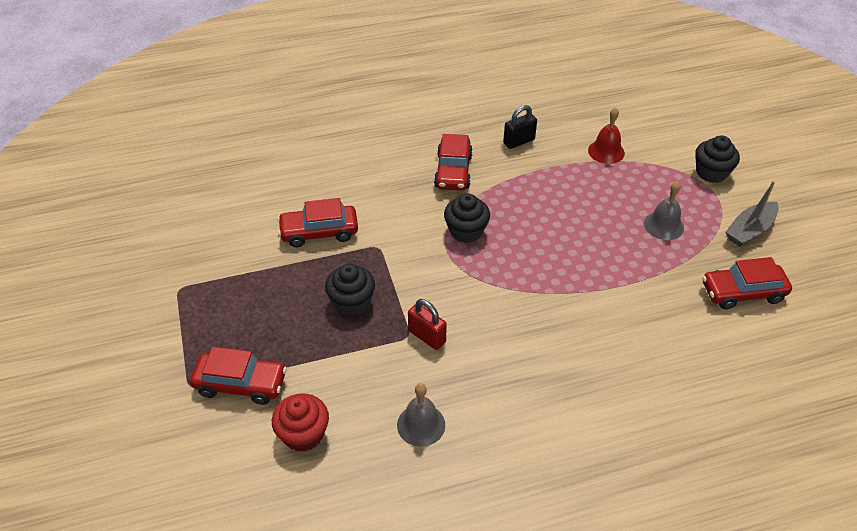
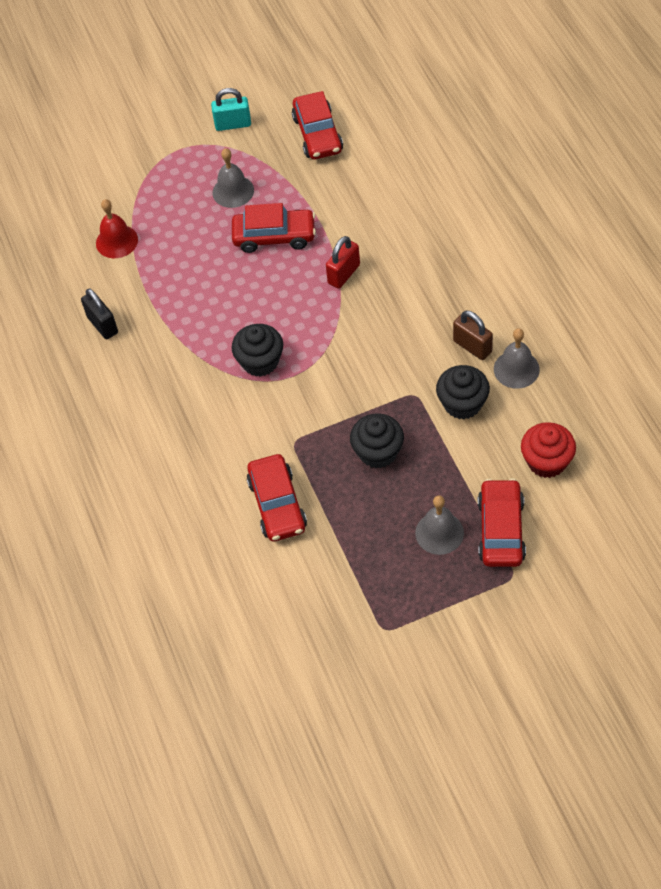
camera: 90 degrees left, 10 degrees up
(255, 336) = (439, 533): none -> grey bell
(427, 336) = (413, 378): red padlock -> red padlock (344, 274)
(453, 171) = (161, 385): red car -> red car (274, 236)
(456, 390) = (472, 346): none -> brown padlock
(711, 172) = (147, 150): black cupcake -> black cupcake (462, 403)
(750, 230) = (233, 124): grey boat -> turquoise padlock

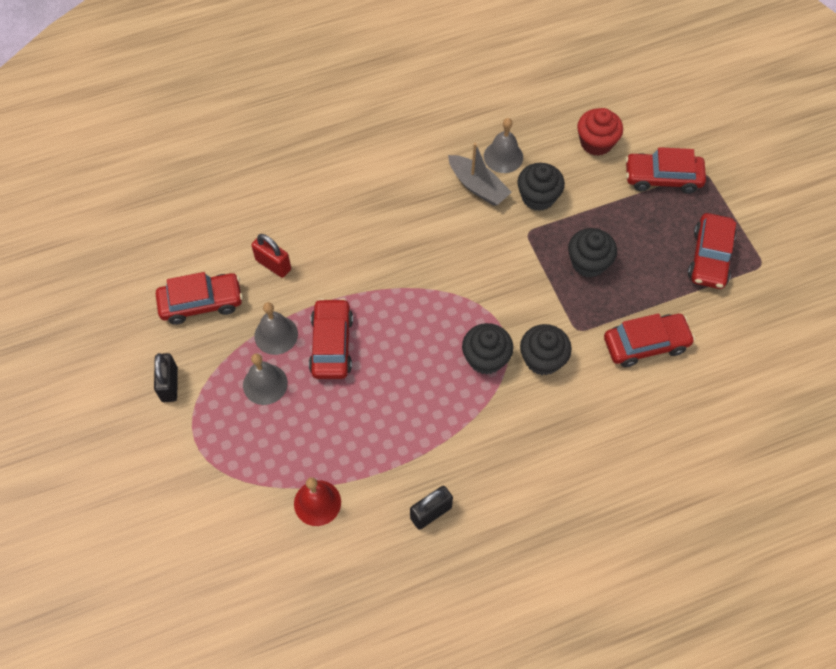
camera: 95 degrees left, 5 degrees up
(233, 124) = (169, 384): turquoise padlock -> black padlock
(259, 410) = (542, 359): none -> black cupcake
(344, 274) = (386, 284): red padlock -> red padlock (273, 265)
(391, 574) = (709, 257): none -> red car
(439, 533) = (667, 221): grey bell -> grey bell (276, 335)
(472, 346) = (478, 186): brown padlock -> grey boat

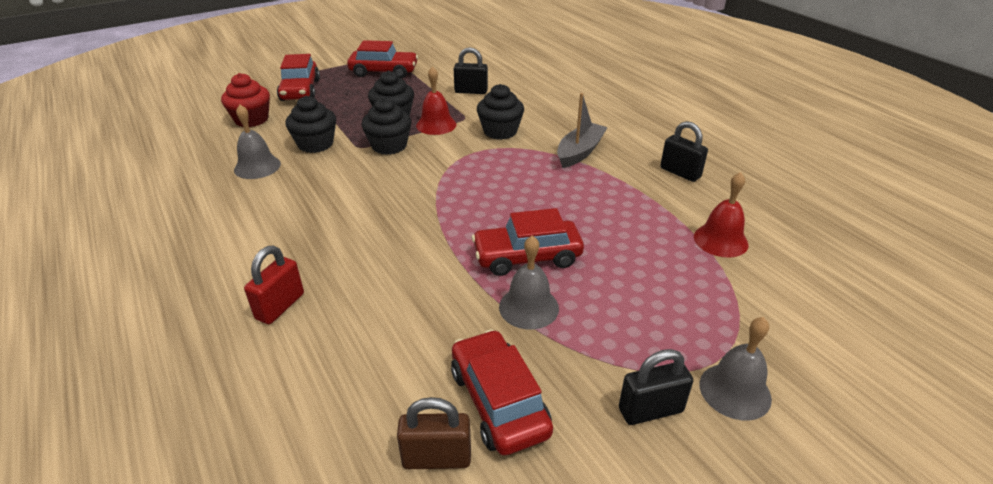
camera: 100 degrees left, 25 degrees down
(174, 267) = (437, 458): none -> brown padlock
(265, 384) = (603, 305): grey bell -> grey bell (735, 391)
(273, 265) = (417, 329): red padlock -> red padlock (280, 306)
(478, 186) = (297, 179): grey boat -> grey boat (579, 152)
(486, 358) = (509, 158): black cupcake -> black cupcake (389, 146)
(565, 301) = (436, 125): none -> red bell
(645, 344) = (471, 91): red car -> black padlock

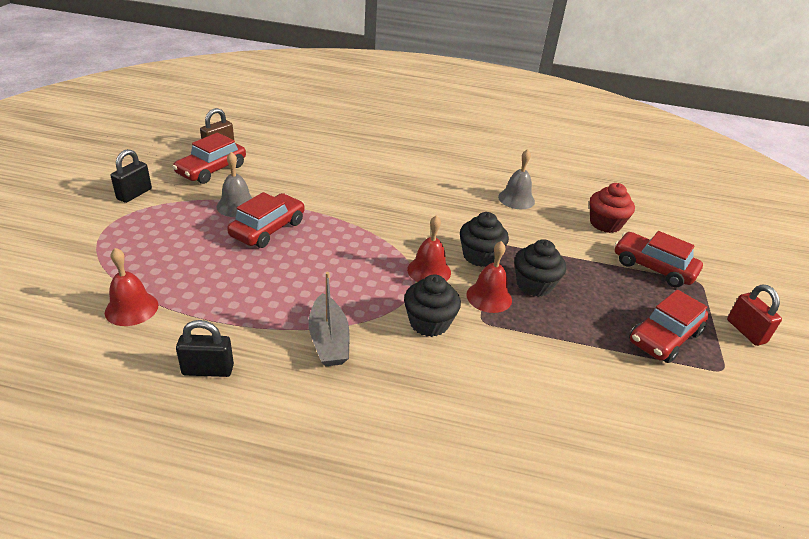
camera: 130 degrees right, 0 degrees up
(280, 306) = (358, 156): red padlock -> red padlock (745, 331)
(315, 144) = (524, 230): black cupcake -> none
(445, 155) = (429, 271): none -> red bell
(471, 91) = (543, 364): black padlock -> none
(498, 402) = (211, 170): red car -> red car turned 105 degrees clockwise
(735, 391) = (90, 218): grey bell -> none

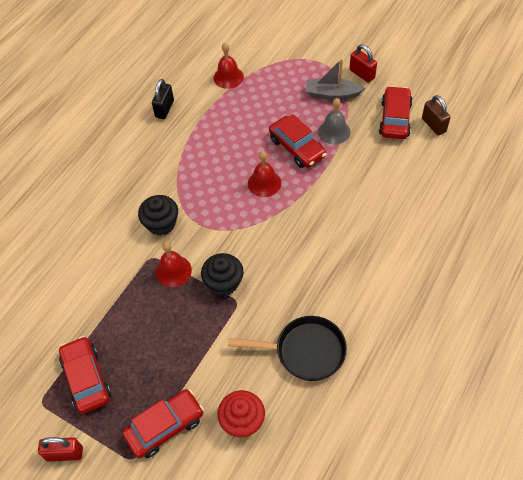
camera: 115 degrees right, 20 degrees up
(134, 194) = (362, 74): black padlock -> red padlock
(211, 170) = (395, 119): red car -> red car turned 45 degrees clockwise
(329, 340) = (166, 166): grey boat -> grey boat (332, 94)
(429, 271) = (216, 240): red bell -> red bell (264, 183)
(516, 199) = (305, 351): grey bell -> black pan
(534, 285) = (176, 309): black cupcake -> none

